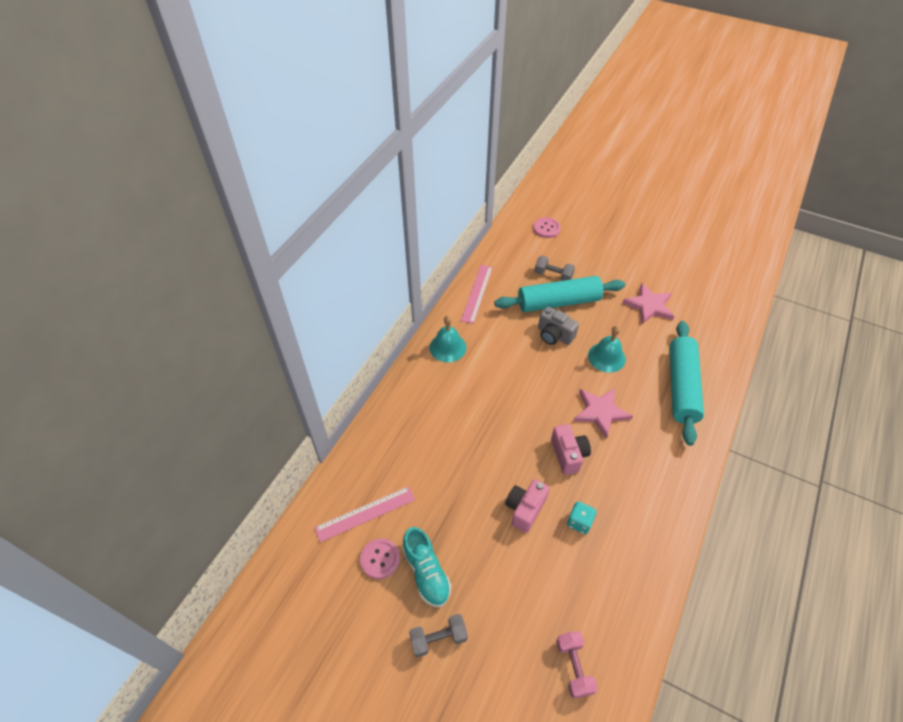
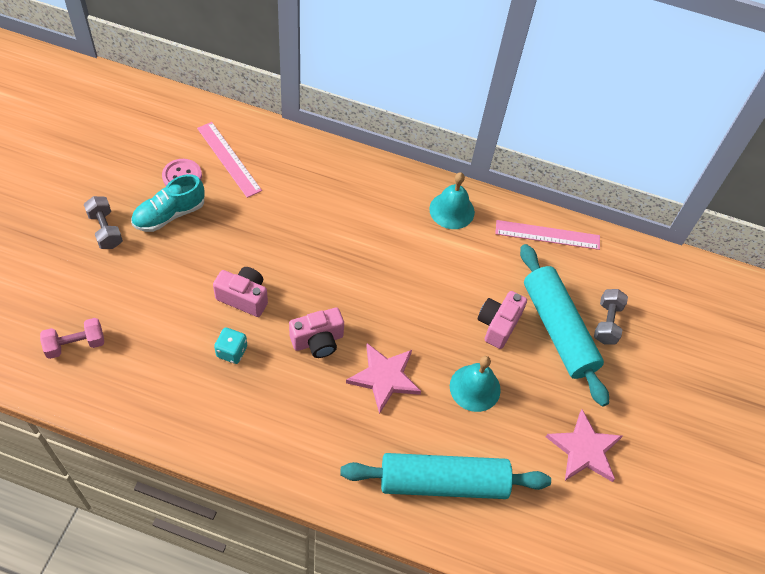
camera: 75 degrees right, 5 degrees up
(546, 228) = (700, 313): pink button -> none
(554, 335) = (498, 325): grey camera -> pink camera

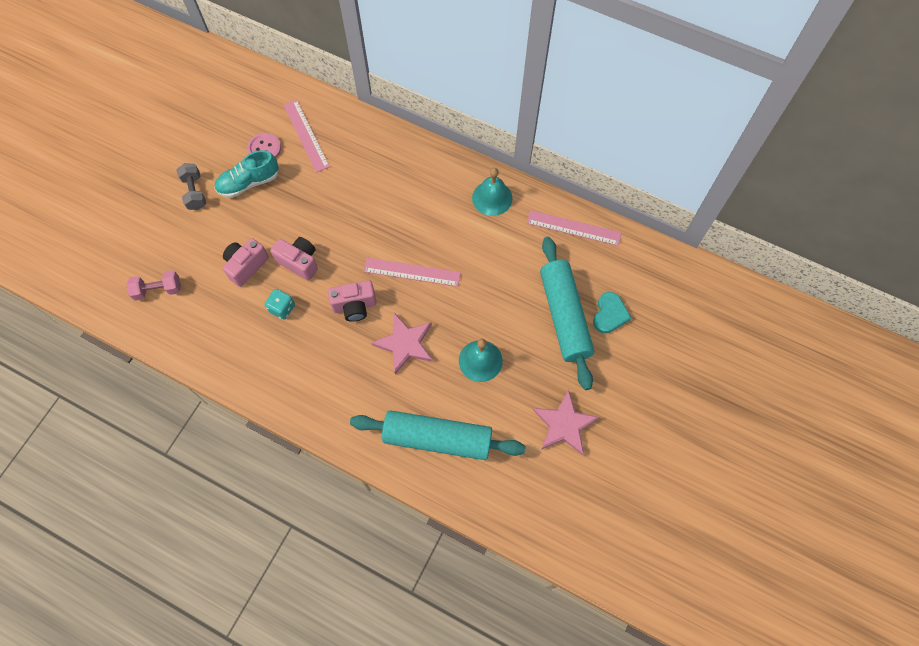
camera: 15 degrees right, 10 degrees up
(377, 297) = (412, 272): none -> pink ruler
(498, 325) = (512, 307): pink camera -> pink camera (246, 266)
(607, 323) = (610, 314): grey dumbbell -> turquoise heart

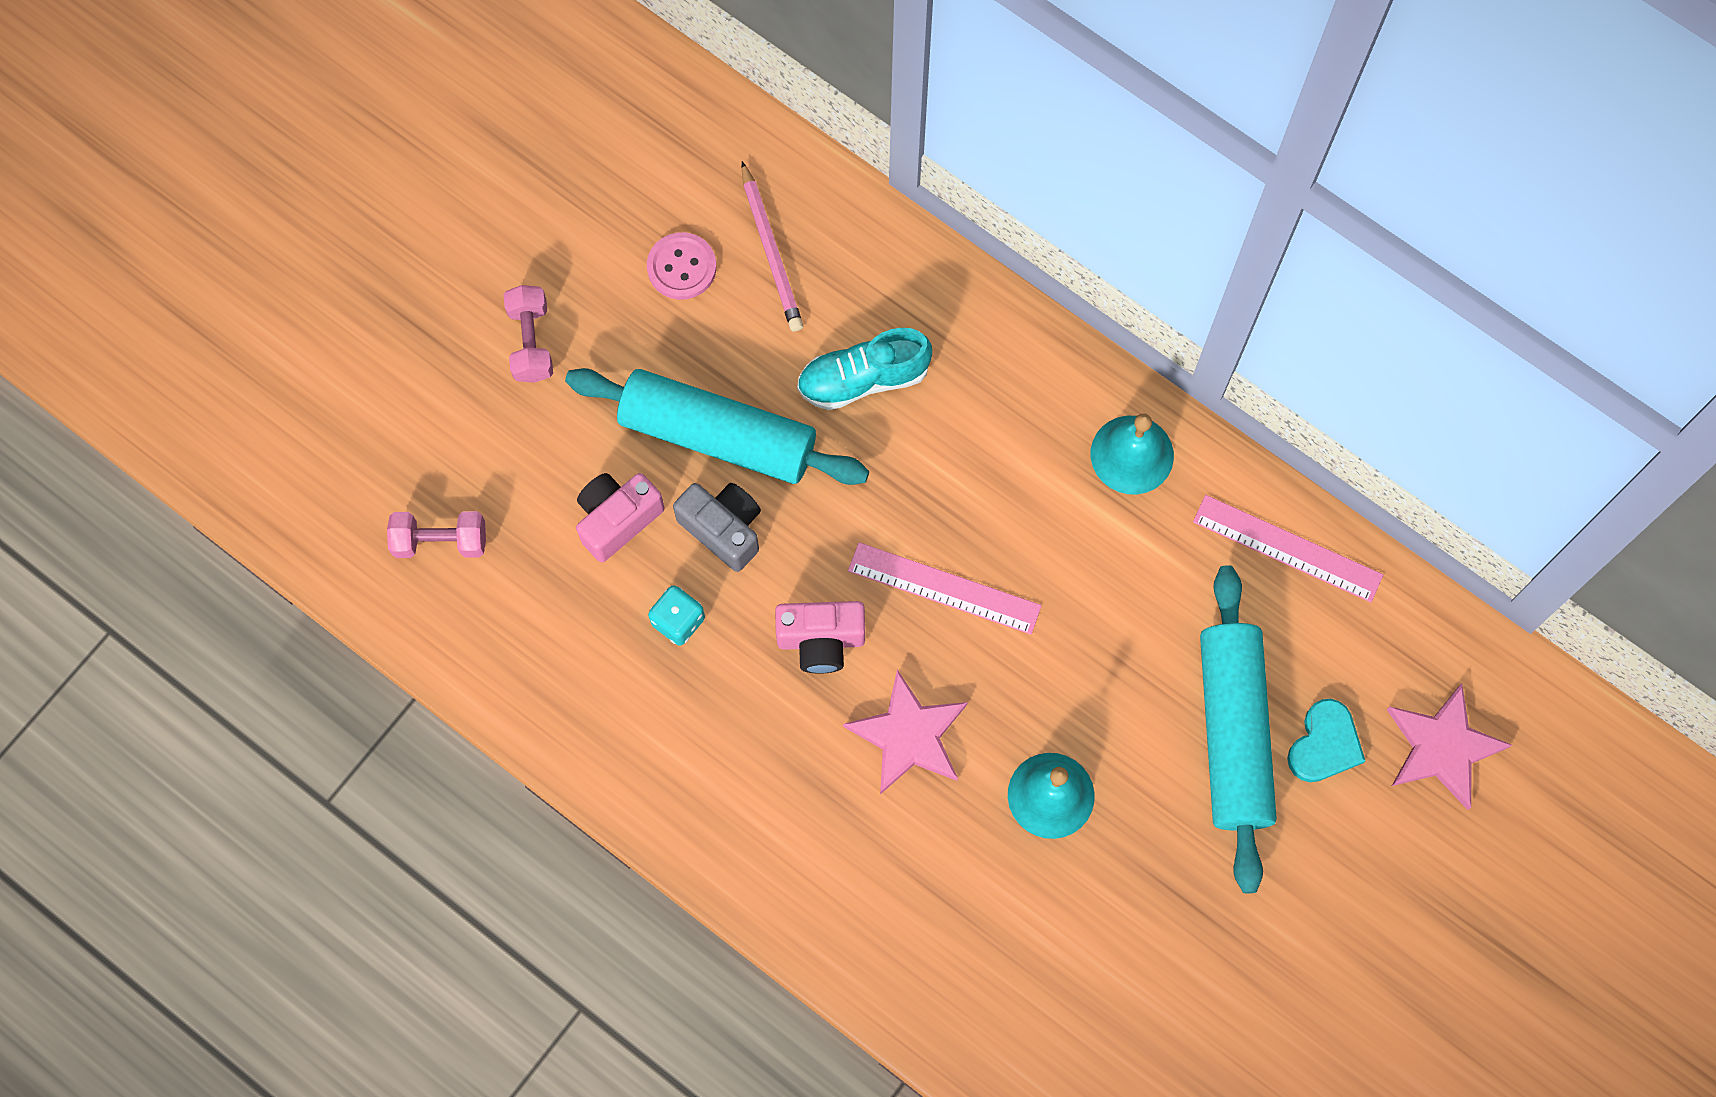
camera: 10 degrees right, 5 degrees up
(194, 192) = (531, 342): grey dumbbell -> pink dumbbell
(249, 183) = (642, 339): turquoise shoe -> turquoise shoe (863, 379)
(299, 262) = (723, 529): pink camera -> grey camera
(306, 135) = (771, 251): pink ruler -> pink pencil
(437, 438) = (943, 935): turquoise rolling pin -> turquoise rolling pin (718, 436)
(564, 424) = (1191, 951): pink star -> pink star (1442, 747)

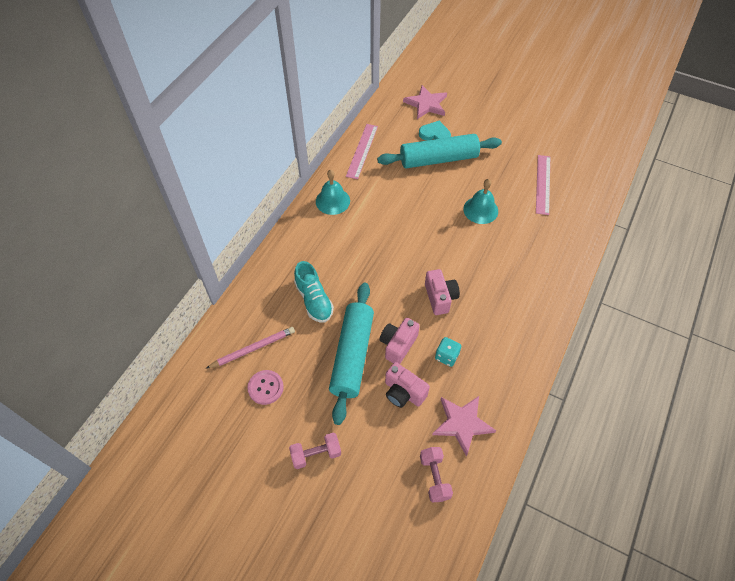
camera: 100 degrees left, 15 degrees down
(723, 529) = (398, 345): grey camera -> pink camera
(908, 735) = (472, 259): pink star -> pink star (462, 424)
(944, 588) = (405, 256): pink ruler -> pink ruler (543, 184)

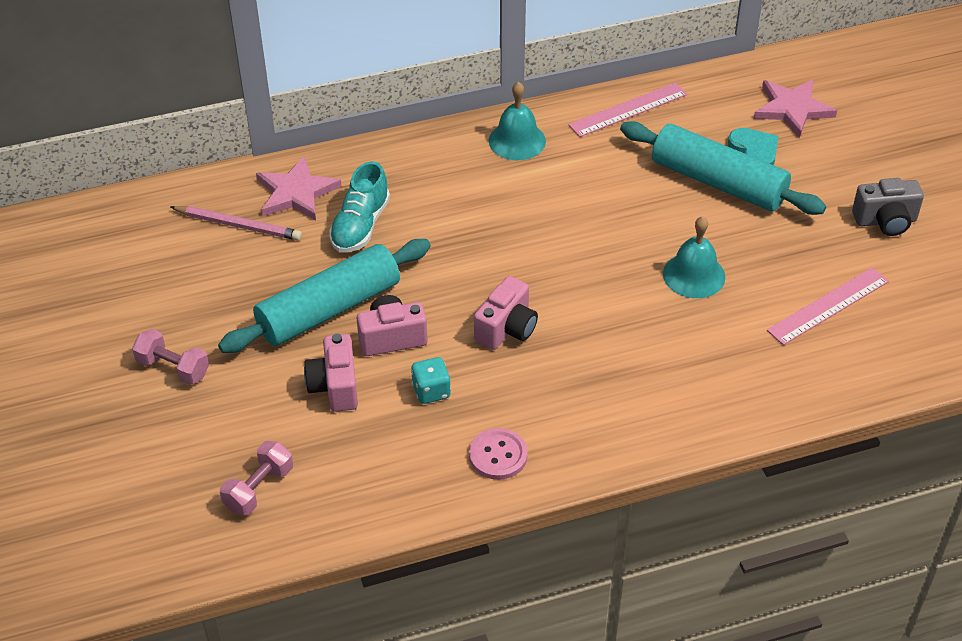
camera: 45 degrees right, 10 degrees down
(265, 387) = (204, 270): pink button -> pink button (498, 455)
(462, 424) = (357, 467): pink star -> pink star (296, 193)
(518, 130) = (885, 221): none -> grey camera

